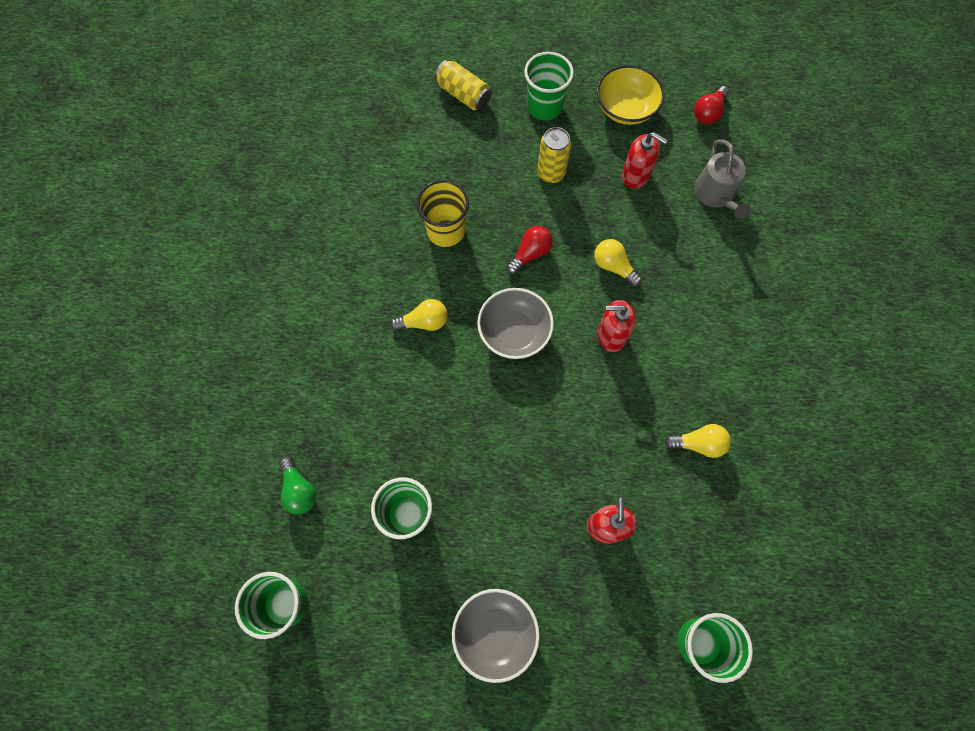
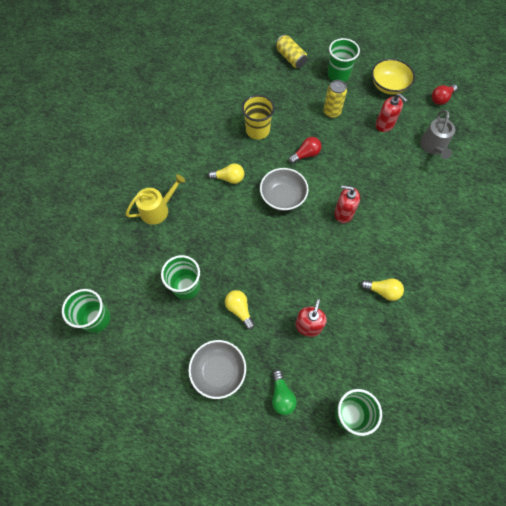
camera: 15 degrees right, 5 degrees down
(299, 490) = (125, 255): green light bulb -> green light bulb (281, 396)
(328, 401) = (158, 209): none -> yellow watering can
(613, 266) = (356, 173): yellow light bulb -> yellow light bulb (239, 309)

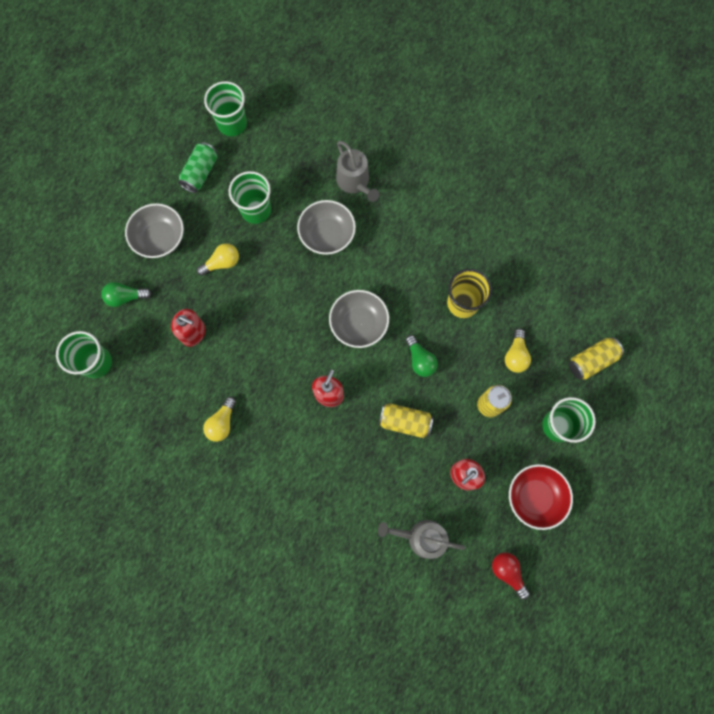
camera: 95 degrees right, 10 degrees up
(148, 342) = (200, 173): none -> green can
(158, 209) = (355, 182): yellow watering can -> grey watering can
(207, 226) = (327, 235): none -> grey bowl
(229, 178) = (391, 263): yellow light bulb -> yellow light bulb (515, 355)
(306, 154) = (420, 360): red light bulb -> green light bulb
(354, 161) = (404, 422): none -> yellow can
(388, 86) = (535, 497): yellow bowl -> red bowl

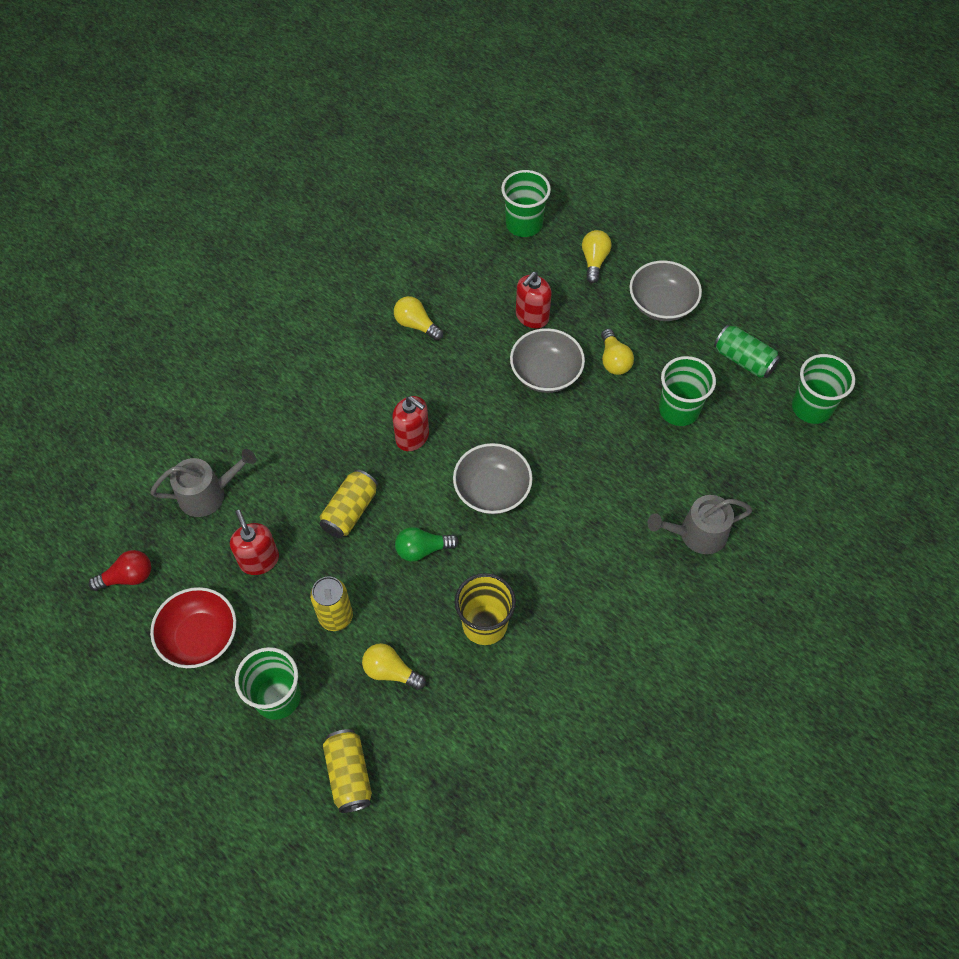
camera: 105 degrees right, 15 degrees down
(126, 297) = (594, 261): green light bulb -> yellow light bulb
(327, 235) = (625, 482): grey bowl -> grey bowl (545, 373)
(422, 537) = (208, 494): grey watering can -> grey watering can turned 45 degrees clockwise

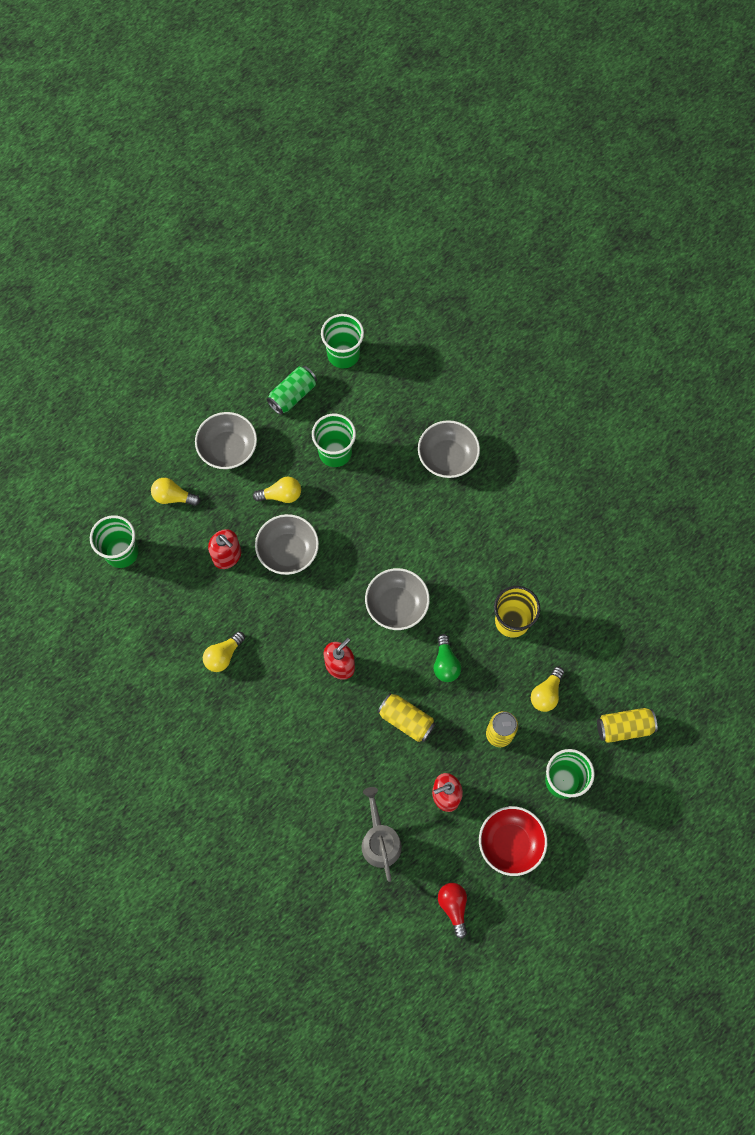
camera: 85 degrees left, 10 degrees up
(697, 534) = (447, 457): grey watering can -> grey bowl

